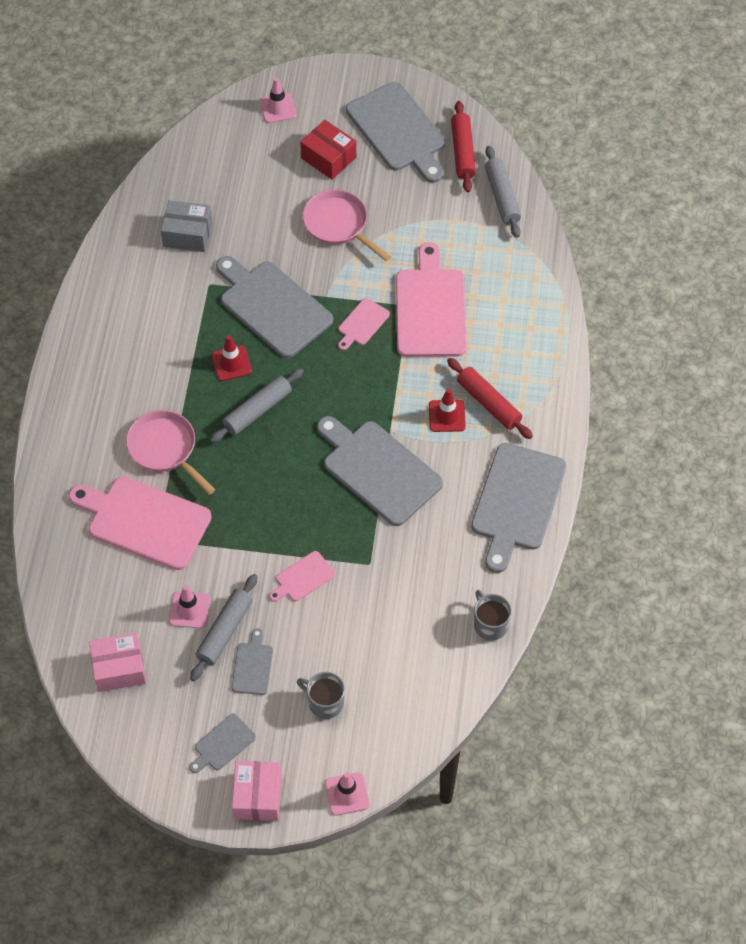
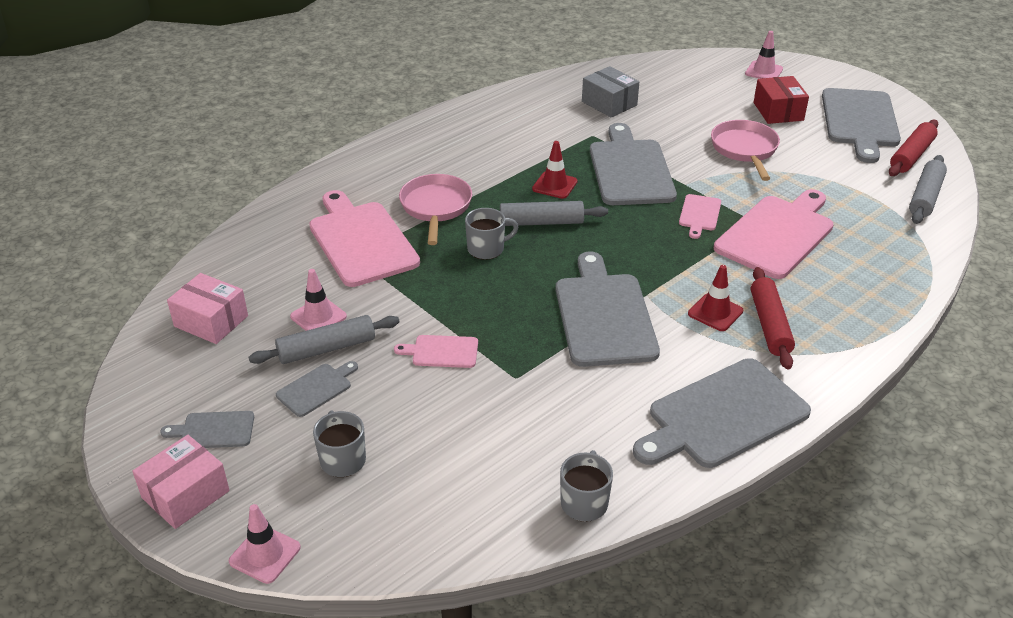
camera: 40 degrees right, 20 degrees down
(243, 464) = (487, 249): none -> grey mug
(362, 323) = (699, 214): pink cutting board -> pink cutting board turned 60 degrees counterclockwise

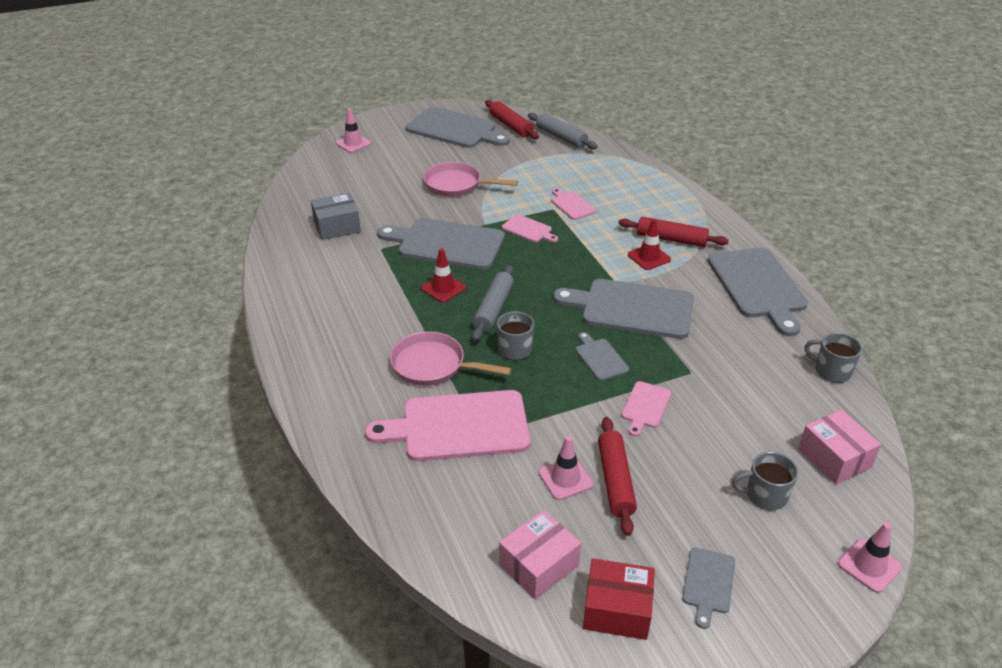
camera: 70 degrees left, 0 degrees up
(185, 494) = (791, 616): pink box -> pink box (834, 458)
(316, 388) = (669, 497): grey cutting board -> grey cutting board (600, 358)
(327, 349) = (615, 481): grey rolling pin -> red rolling pin
(777, 234) = (571, 205): pink cutting board -> pink cutting board, size x0.47
(778, 111) = (415, 155): red box -> red box (617, 610)

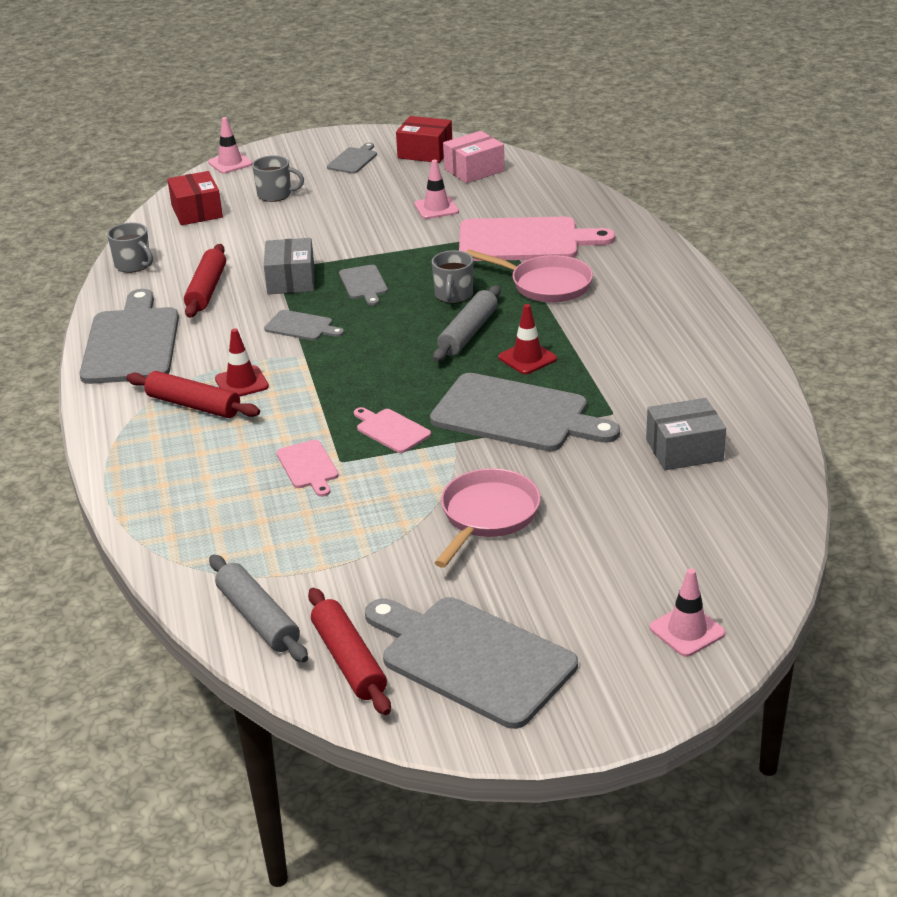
camera: 170 degrees left, 5 degrees down
(456, 185) = (487, 516): pink pan -> pink pan turned 90 degrees counterclockwise
(615, 481) = (394, 206): red rolling pin -> red rolling pin (206, 289)
(632, 308) = (301, 326): grey cutting board -> grey cutting board, size x0.47
(645, 406) = (340, 247): pink cutting board -> none
(669, 359) = (291, 280): none -> grey box
(834, 458) = (197, 211): pink box -> red box

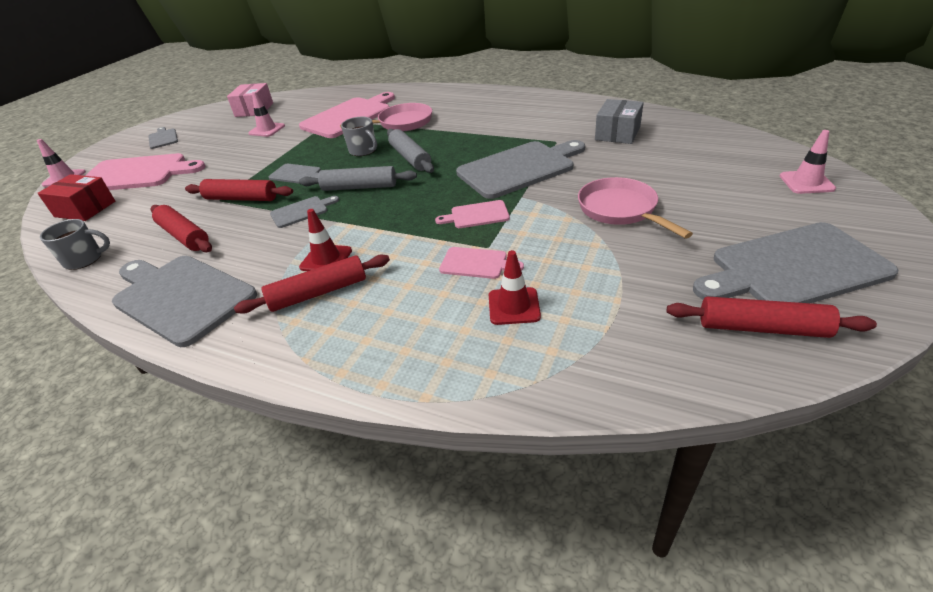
camera: 50 degrees left, 5 degrees up
(258, 618) = (664, 360): grey rolling pin -> grey rolling pin (359, 187)
(275, 195) = (137, 174): grey mug -> pink cutting board
(291, 280) = (241, 198): grey box -> red rolling pin
(425, 152) = (206, 117): red box -> none
(527, 358) = (465, 148): red traffic cone -> red traffic cone (514, 306)

